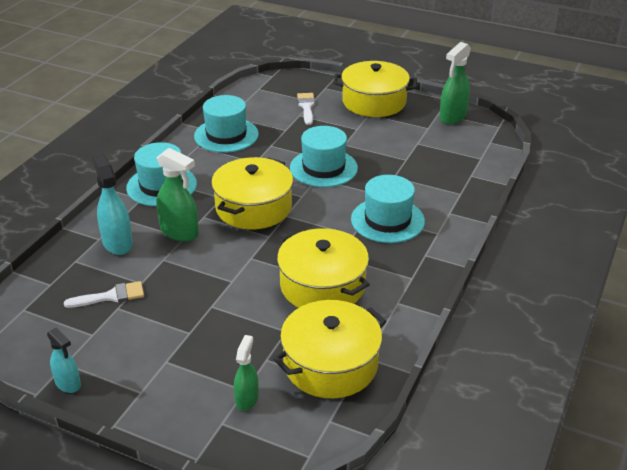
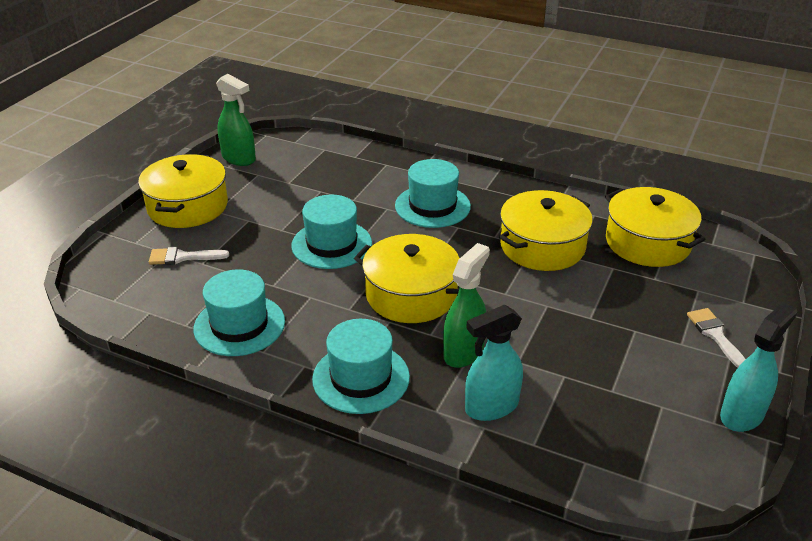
camera: 90 degrees left, 0 degrees up
(68, 383) = (742, 414): turquoise spray bottle -> turquoise spray bottle, size x1.60
(111, 296) = (594, 399): white brush -> white brush (715, 335)
(247, 399) = (708, 288): green spray bottle -> none

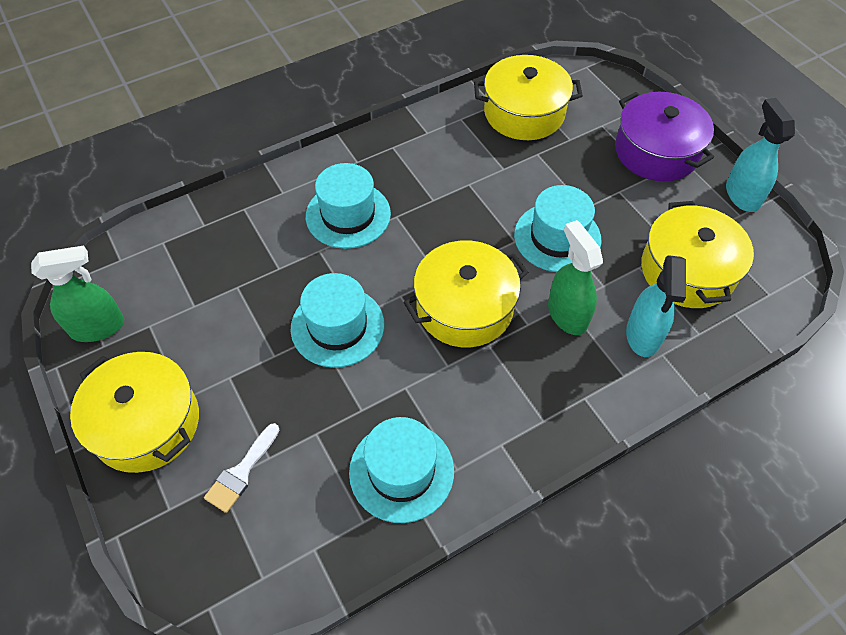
camera: 55 degrees left, 20 degrees up
(361, 378) = (548, 408): turquoise hat -> turquoise hat (557, 237)
(542, 246) = (474, 178): yellow pot -> yellow pot (687, 270)
(715, 335) = (656, 151): white brush -> purple pot

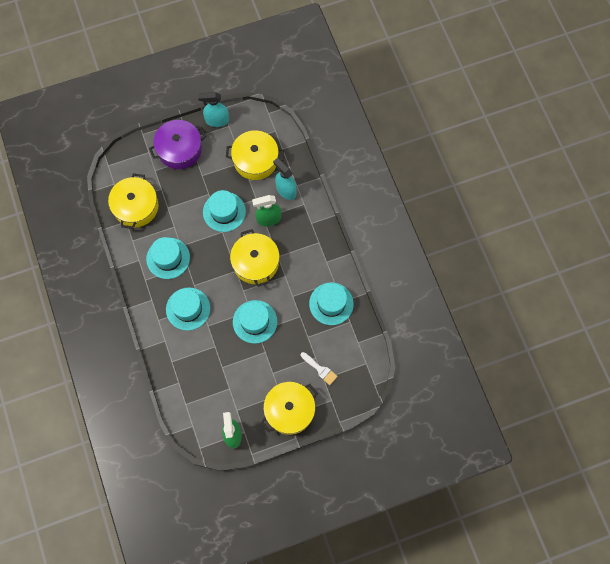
camera: 80 degrees left, 15 degrees up
(440, 170) = (168, 258): none -> turquoise hat
(643, 335) = (286, 190): turquoise spray bottle -> turquoise spray bottle turned 150 degrees counterclockwise

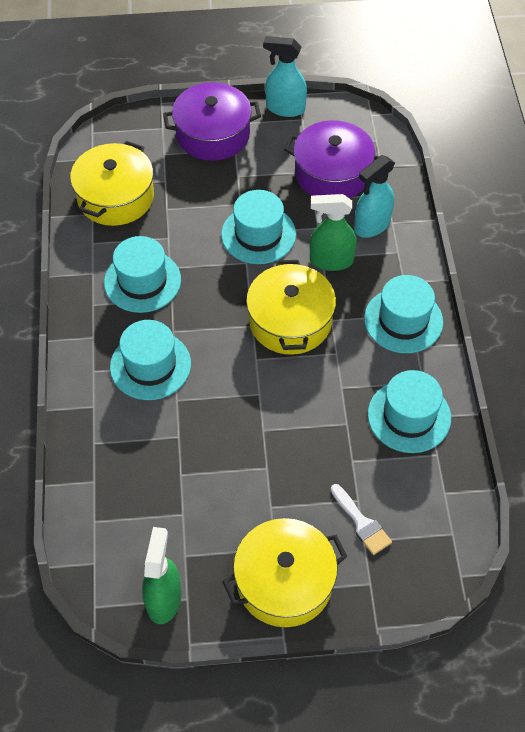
camera: 15 degrees right, 15 degrees down
(255, 160) = (332, 173): yellow pot -> purple pot
(255, 321) = (262, 413): turquoise hat -> turquoise hat (403, 320)
(286, 190) = (372, 225): turquoise spray bottle -> turquoise spray bottle turned 105 degrees counterclockwise

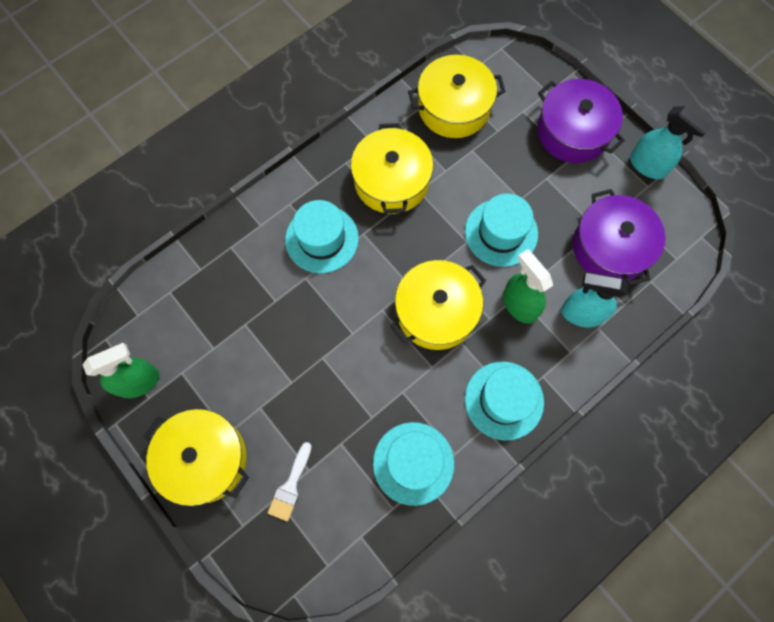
camera: 55 degrees right, 15 degrees up
(142, 281) = (391, 181): turquoise hat -> yellow pot
(285, 108) = (648, 166): turquoise spray bottle -> turquoise spray bottle turned 150 degrees clockwise

